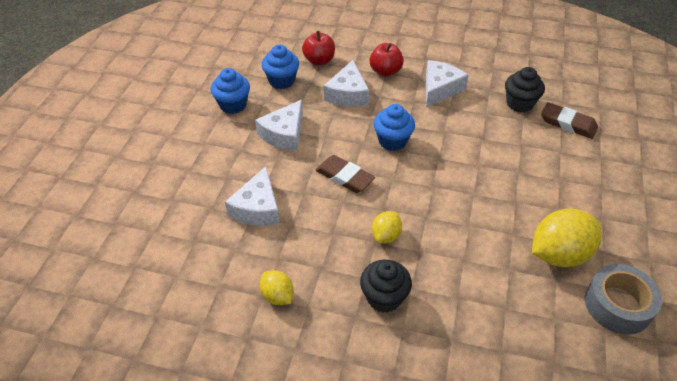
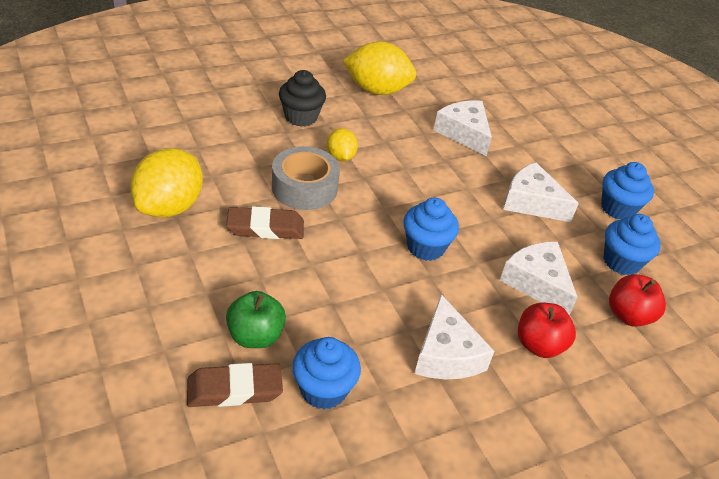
camera: 135 degrees right, 5 degrees down
(277, 296) = (377, 90): yellow lemon -> yellow lemon, size x1.87
(284, 134) = (531, 202): white cheese -> white cheese turned 45 degrees counterclockwise
(344, 177) = (428, 188): brown eraser -> brown eraser (265, 227)
(519, 103) = (323, 390): black cupcake -> blue cupcake
(542, 142) = (255, 336): none -> green apple
(618, 305) = (94, 186): grey tape -> grey tape (304, 187)

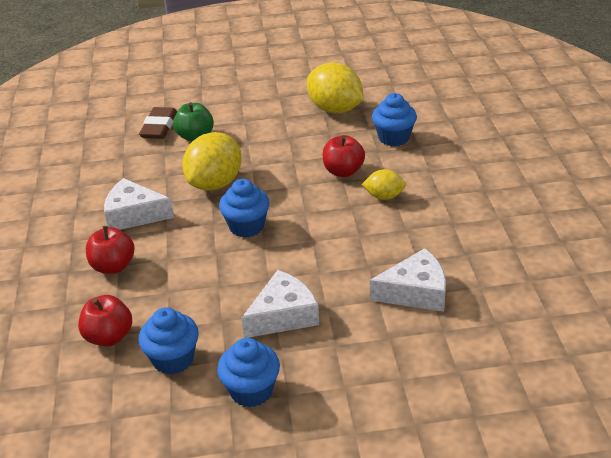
camera: 115 degrees right, 5 degrees down
(265, 227) = (299, 148): brown eraser -> none
(301, 117) = (452, 180): black cupcake -> none
(304, 187) = (343, 171): grey tape -> red apple
(323, 390) = (138, 158): blue cupcake -> blue cupcake (393, 138)
(377, 90) = (505, 239): yellow lemon -> yellow lemon (215, 183)
(537, 283) = (176, 285): white cheese -> none

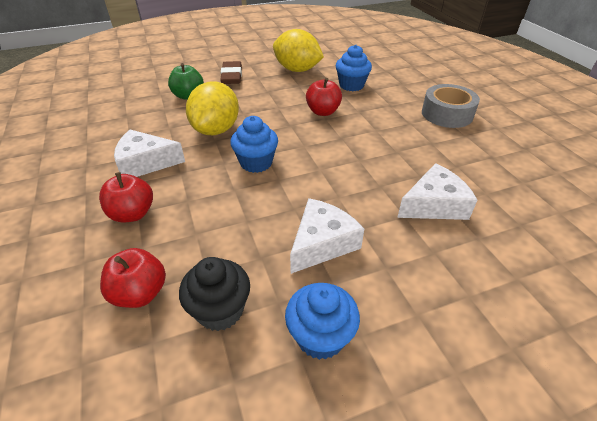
camera: 15 degrees left, 5 degrees up
(159, 127) = (155, 91): brown eraser -> brown eraser (231, 76)
(173, 359) = (220, 310): blue cupcake -> black cupcake
(384, 196) = (365, 128): yellow lemon -> none
(492, 188) = (447, 114): none -> grey tape

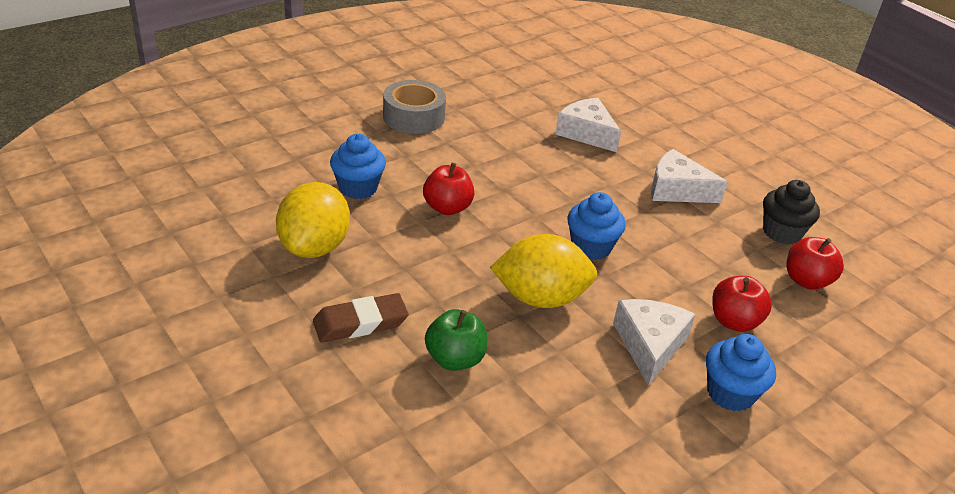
camera: 110 degrees left, 5 degrees down
(145, 163) = (649, 345): white cheese -> white cheese turned 150 degrees counterclockwise
(320, 336) = (760, 184): blue cupcake -> blue cupcake (730, 393)

